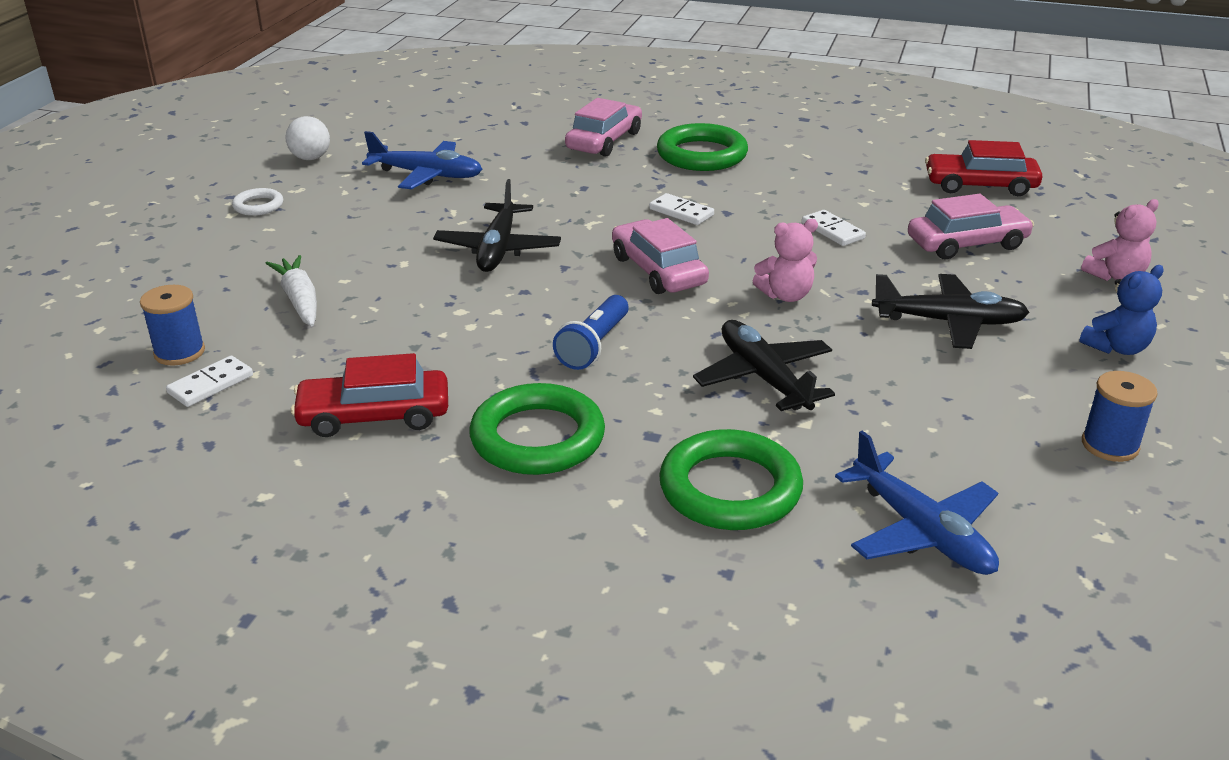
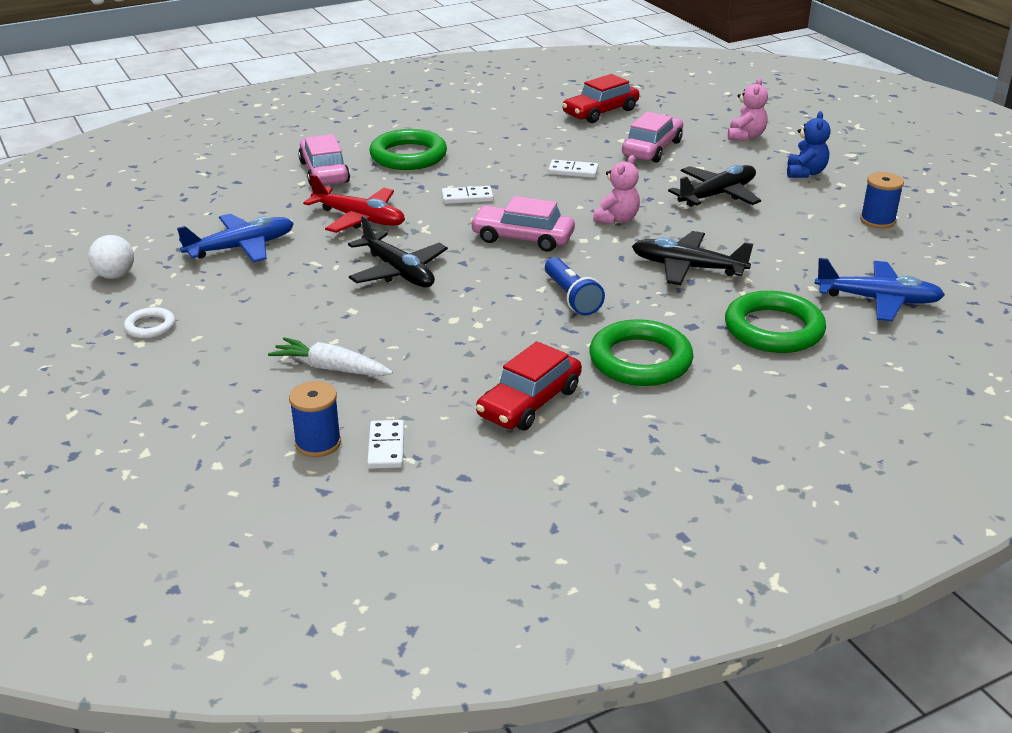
camera: 45 degrees left, 0 degrees up
(556, 191) = (359, 218): none -> red plane

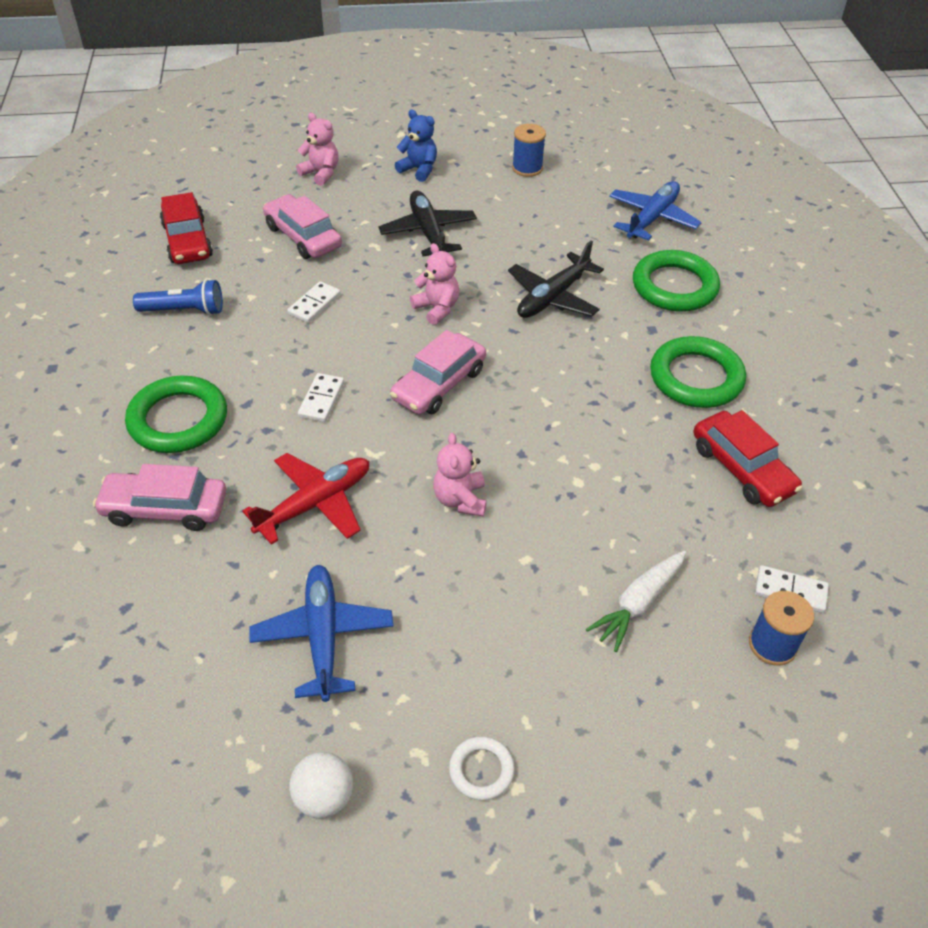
camera: 70 degrees left, 15 degrees up
(398, 271) = (460, 500): black plane -> pink teddy bear
(571, 297) = (572, 386): blue flashlight -> blue flashlight (184, 311)

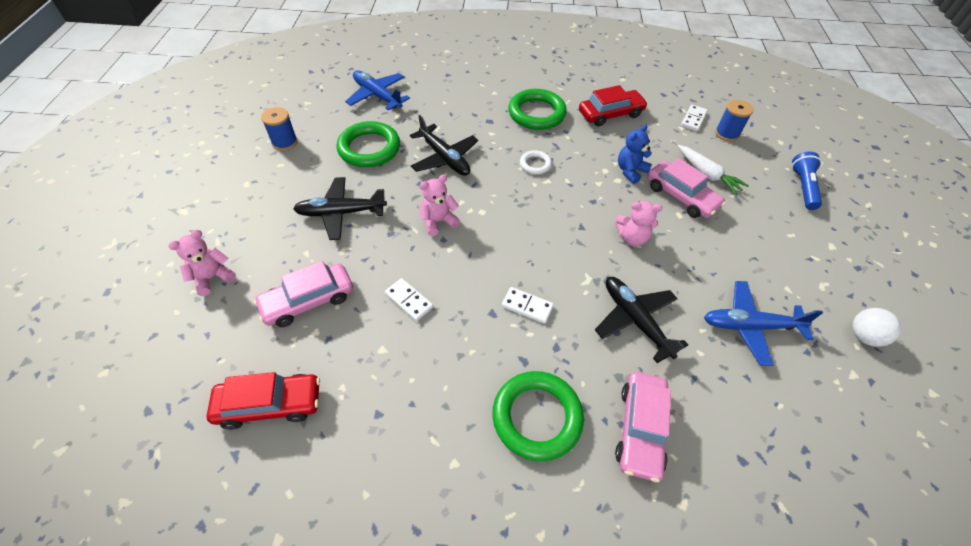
camera: 80 degrees left, 5 degrees up
(184, 311) = (385, 409): blue flashlight -> blue flashlight (803, 187)
(315, 503) = (635, 320): red plane -> black plane
(419, 170) = (248, 206): blue teddy bear -> blue teddy bear (630, 171)
(439, 384) = (522, 232): pink car -> pink car (681, 196)
(481, 770) = (826, 259): white ring -> white ring (535, 164)
(674, 286) = (451, 102): green ring -> green ring (369, 148)

